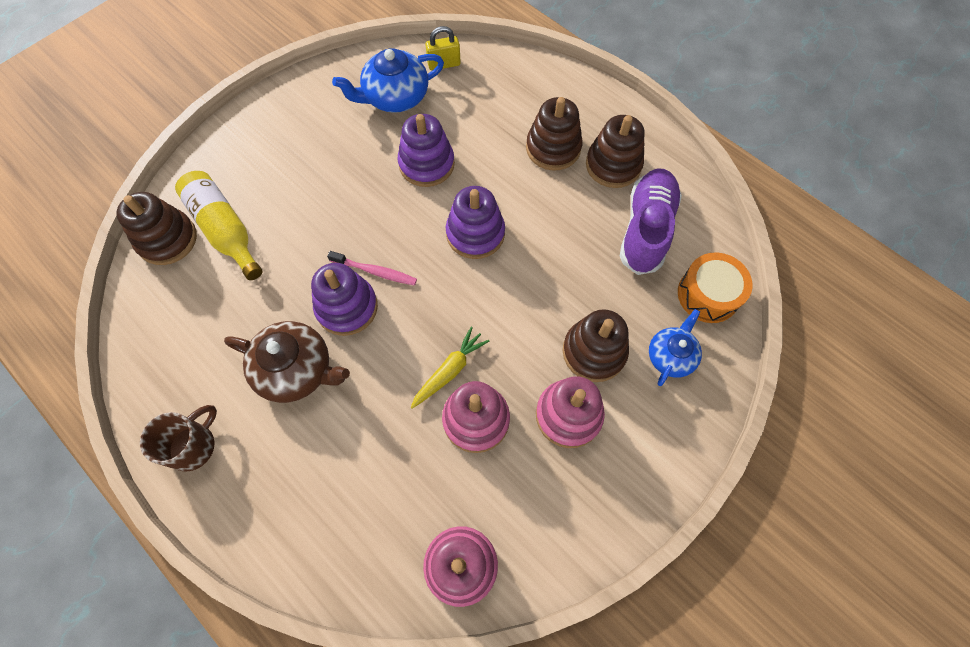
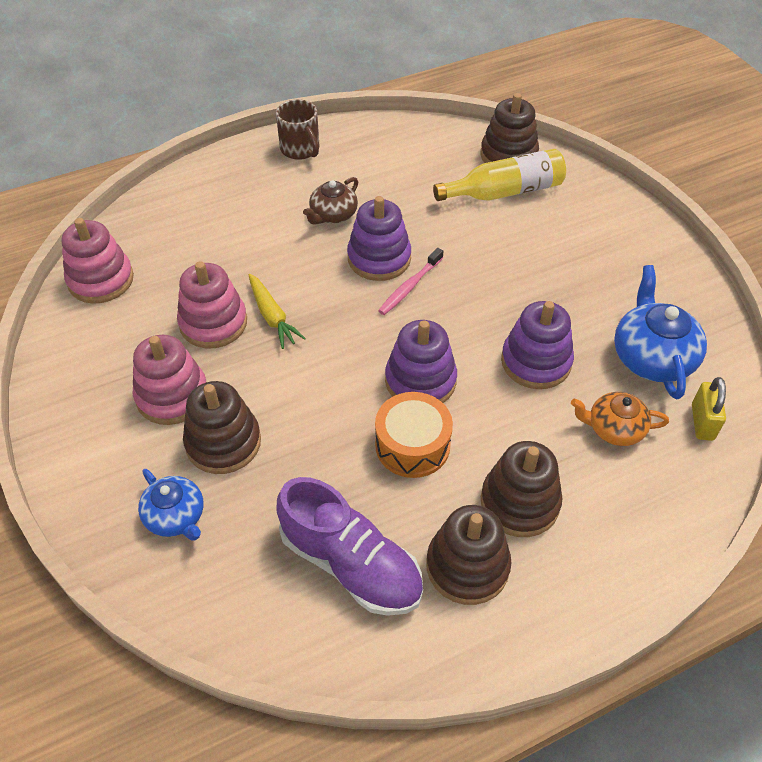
camera: 110 degrees right, 15 degrees down
(296, 370) = (333, 215): brown teapot -> brown teapot, size x0.63
(469, 108) = (614, 428): none -> orange teapot
(708, 295) = (226, 596): orange drum -> orange drum (412, 445)

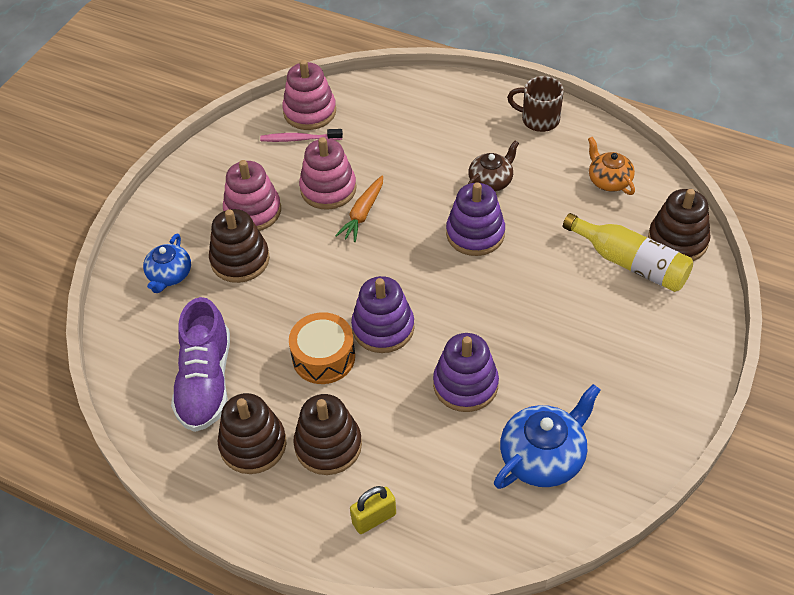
camera: 55 degrees right, 0 degrees up
(272, 316) = (363, 214): yellow carrot -> orange carrot
(300, 149) = (539, 119): brown mug -> brown mug turned 90 degrees clockwise
(333, 215) = (491, 181): brown teapot -> brown teapot turned 135 degrees clockwise
(409, 287) = (465, 268): pink toothbrush -> pink toothbrush (299, 139)
(614, 428) = (446, 468): orange teapot -> orange teapot (609, 180)
(702, 422) = (505, 524): yellow padlock -> yellow padlock (374, 518)

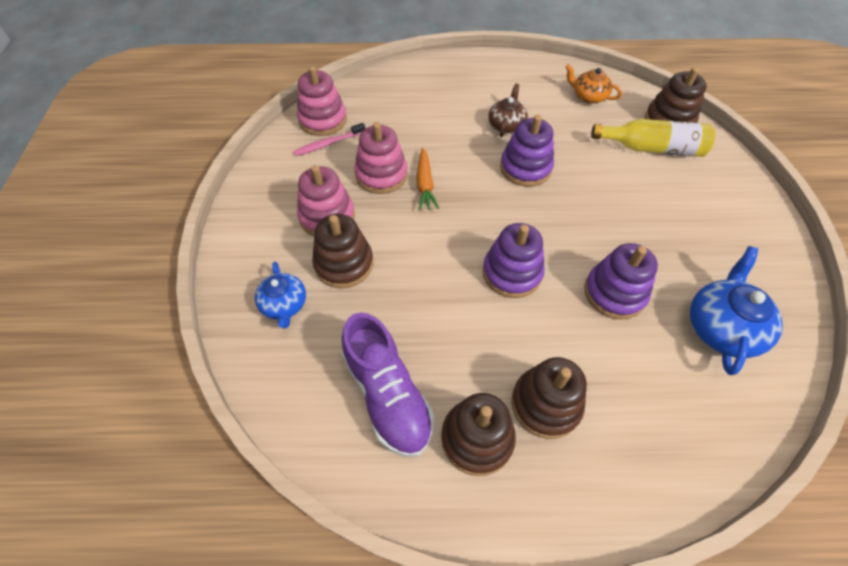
camera: 30 degrees left, 5 degrees up
(323, 357) = (481, 321): orange drum -> none
(374, 518) = (638, 457): yellow padlock -> none
(539, 119) = (506, 71): brown mug -> none

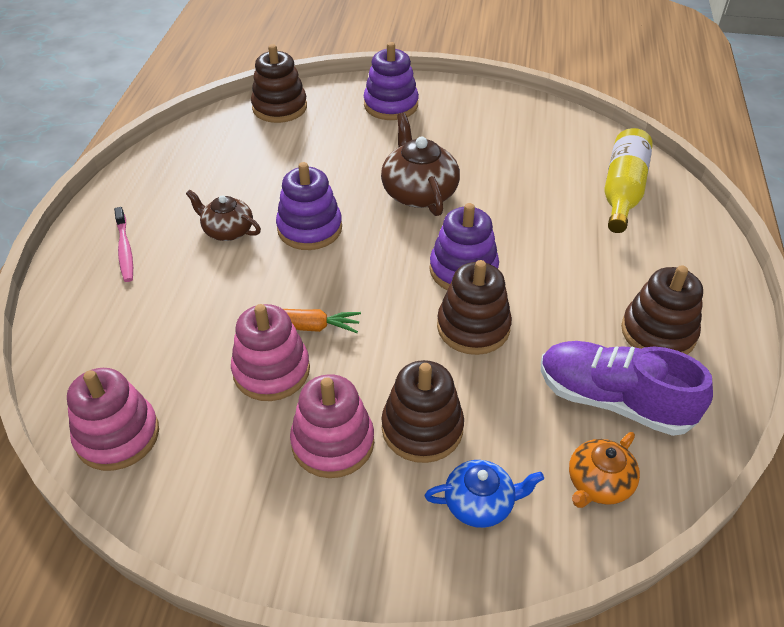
camera: 80 degrees left, 10 degrees down
(328, 144) = (179, 431): pink toothbrush -> pink toothbrush (125, 250)
(388, 395) = (613, 400): purple shoe -> purple shoe turned 135 degrees counterclockwise
(545, 404) = (620, 276): brown stacking toy -> brown stacking toy (473, 327)
(588, 96) = (210, 152): orange teapot -> orange teapot (598, 483)
(600, 230) = (419, 192): none -> brown teapot
(614, 293) = (499, 202): purple stacking toy -> purple stacking toy (391, 105)
(652, 148) = (315, 129): yellow bottle -> yellow bottle (622, 191)
(721, 327) = (543, 148): blue teapot -> none

